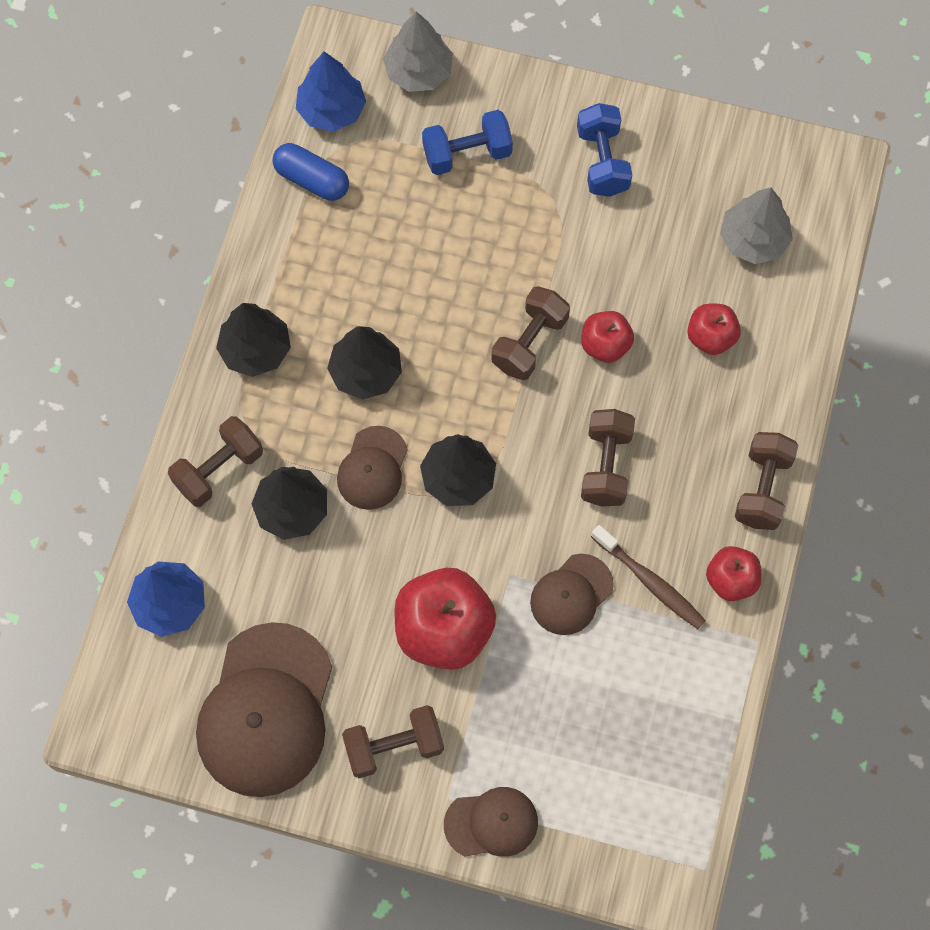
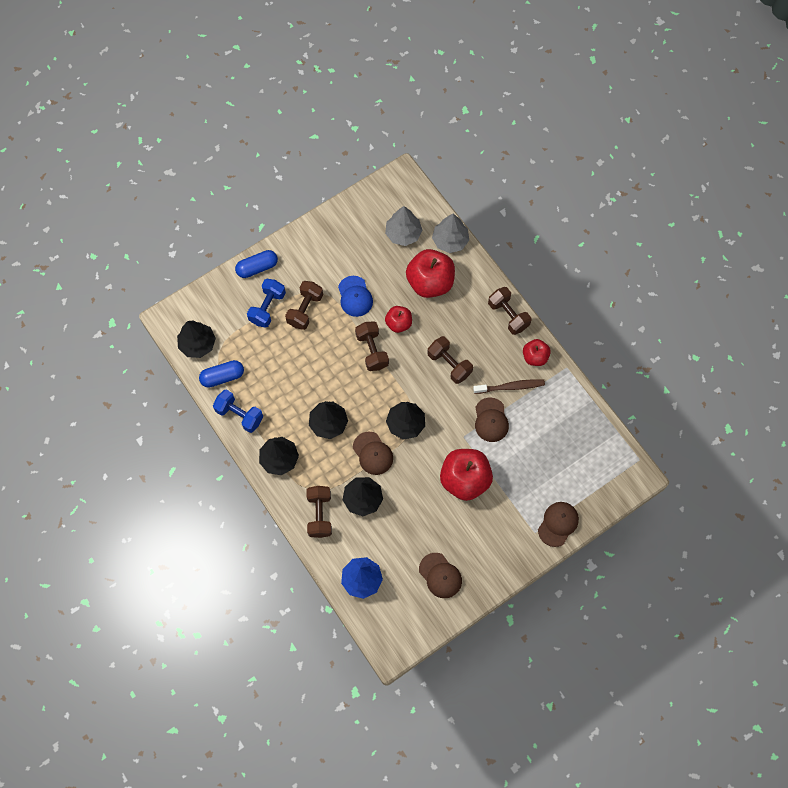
camera: 50 degrees left, 0 degrees up
(266, 710) = (440, 575): brown cap -> brown cap, size x0.53
(331, 110) = (197, 344): blue tree -> black tree
(394, 746) = (497, 537): brown dumbbell -> brown dumbbell (305, 310)
(418, 72) = (212, 297): grey tree -> grey tree (450, 240)
(515, 92) = (257, 268): none -> blue capsule
(592, 253) = (355, 296): none -> blue cap
(602, 161) = (318, 260): blue dumbbell -> blue dumbbell (239, 415)
(710, 337) = (430, 282): red apple -> red apple, size x1.81

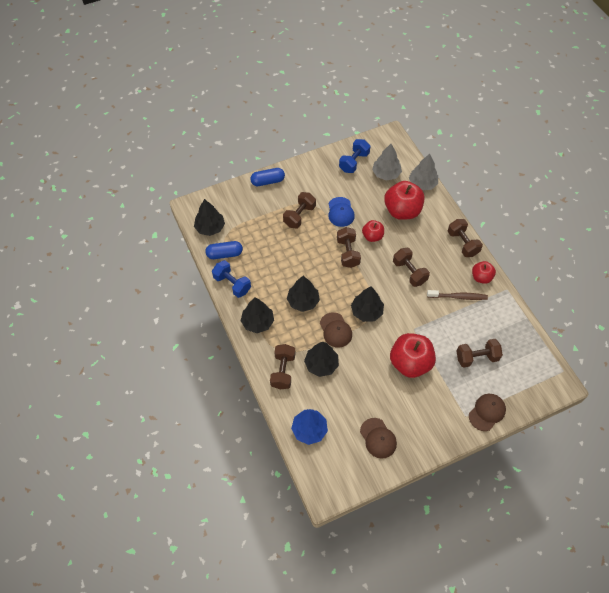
camera: 10 degrees right, 10 degrees down
(267, 308) = (270, 210): blue dumbbell -> blue dumbbell (354, 162)
(491, 420) = (438, 320): brown cap -> none
(540, 460) = (476, 357): none -> brown dumbbell

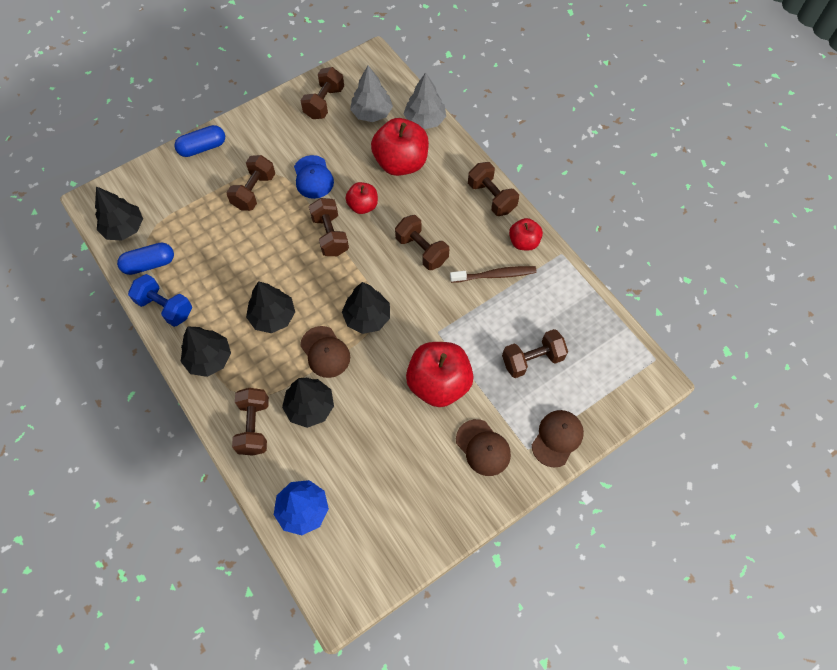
camera: 10 degrees left, 5 degrees up
(354, 162) = (324, 103): blue dumbbell -> brown dumbbell
(378, 438) = (405, 504): brown cap -> brown cap (483, 447)

